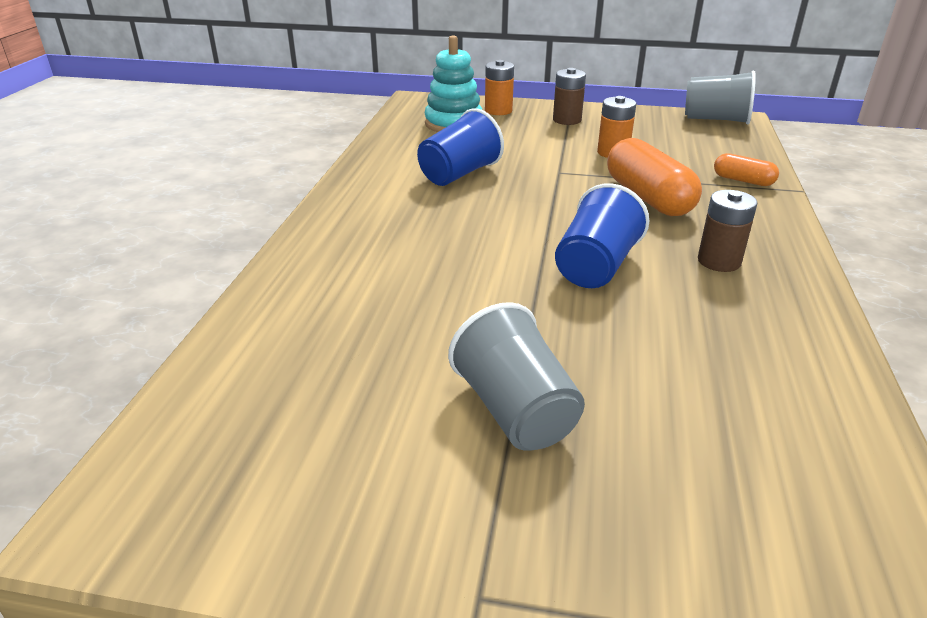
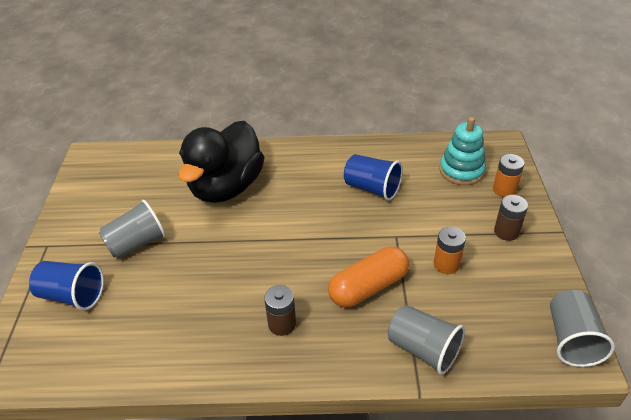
camera: 80 degrees right, 10 degrees up
(389, 290) = (226, 187): none -> black duck
(596, 267) = (263, 263): blue cup -> blue cup (72, 295)
(743, 180) = (423, 349): orange capsule -> grey cup

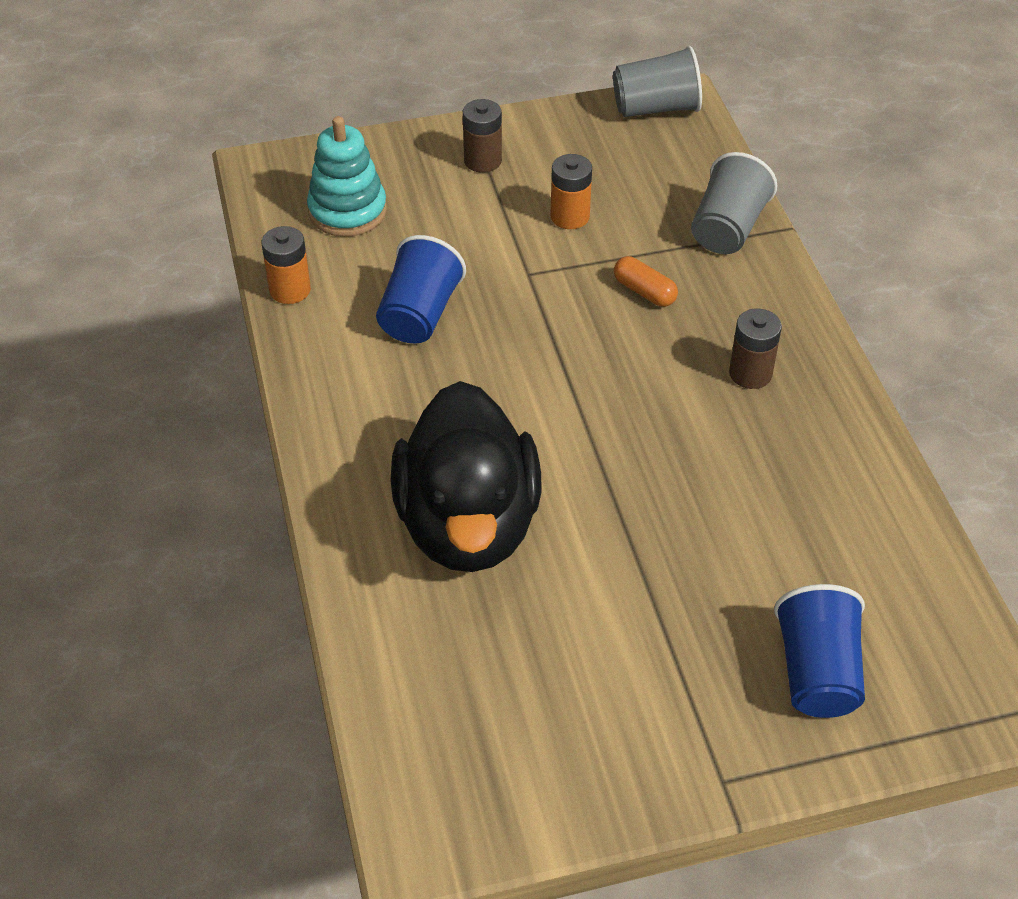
camera: 105 degrees left, 5 degrees up
(137, 243) = (662, 620): grey cup -> none
(226, 187) = (468, 524): black duck -> black duck turned 75 degrees clockwise
(368, 287) = (644, 291): orange capsule -> orange capsule, size x0.53
(504, 190) = (386, 163): orange battery -> orange battery (290, 290)

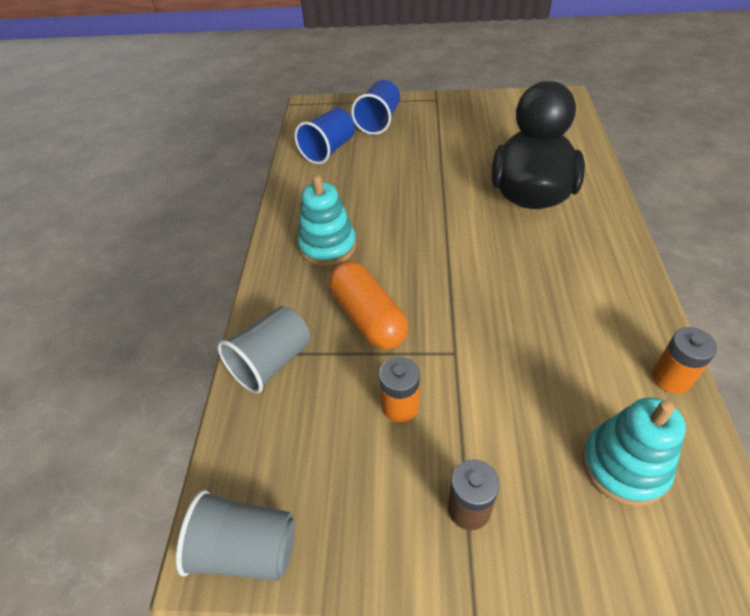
camera: 160 degrees left, 0 degrees up
(419, 314) = (552, 331): blue cup -> blue cup (328, 150)
(644, 291) = (368, 317): orange capsule -> orange capsule, size x1.89
(750, 373) = (327, 246): brown battery -> turquoise stacking toy

